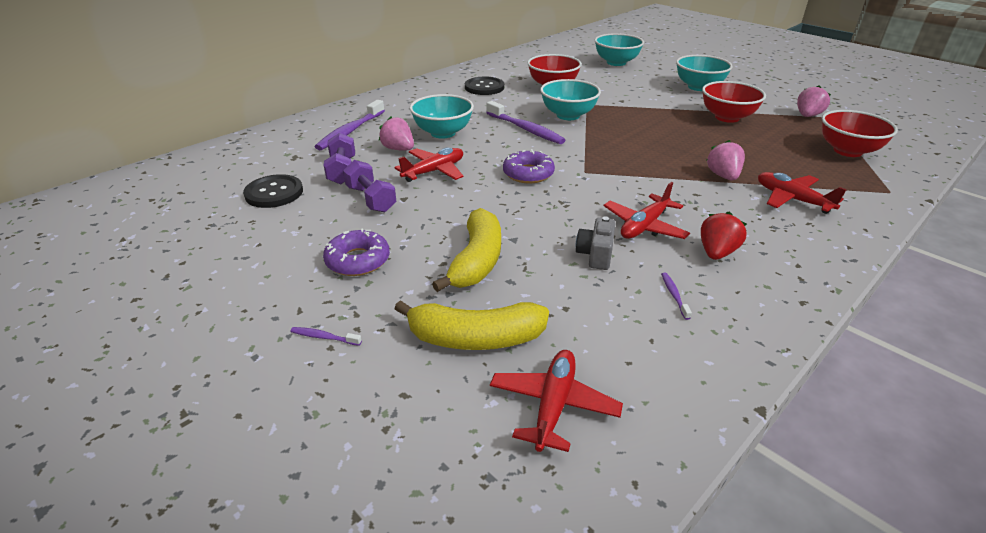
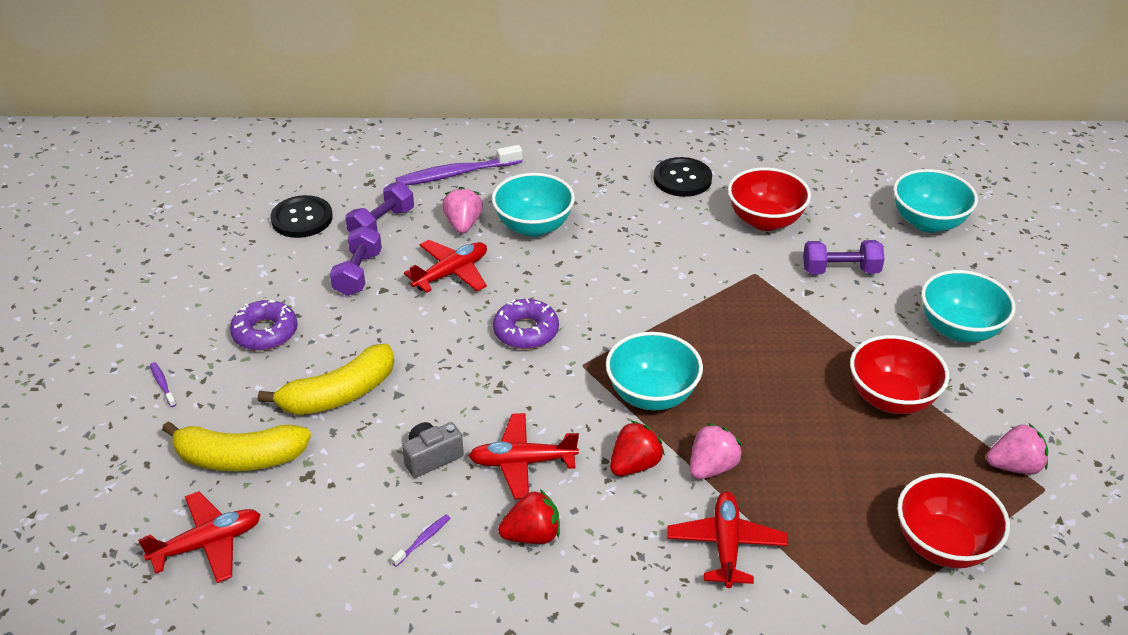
camera: 45 degrees right, 5 degrees up
(434, 171) = (451, 273): red plane -> red plane turned 45 degrees counterclockwise
(475, 338) = (239, 458): yellow banana -> yellow banana turned 45 degrees counterclockwise
(525, 129) = (621, 271): purple toothbrush -> none
(568, 115) = (701, 278): turquoise bowl -> turquoise bowl (652, 395)
(618, 89) = (840, 270): none -> purple dumbbell
(693, 194) = (635, 465): none -> red strawberry

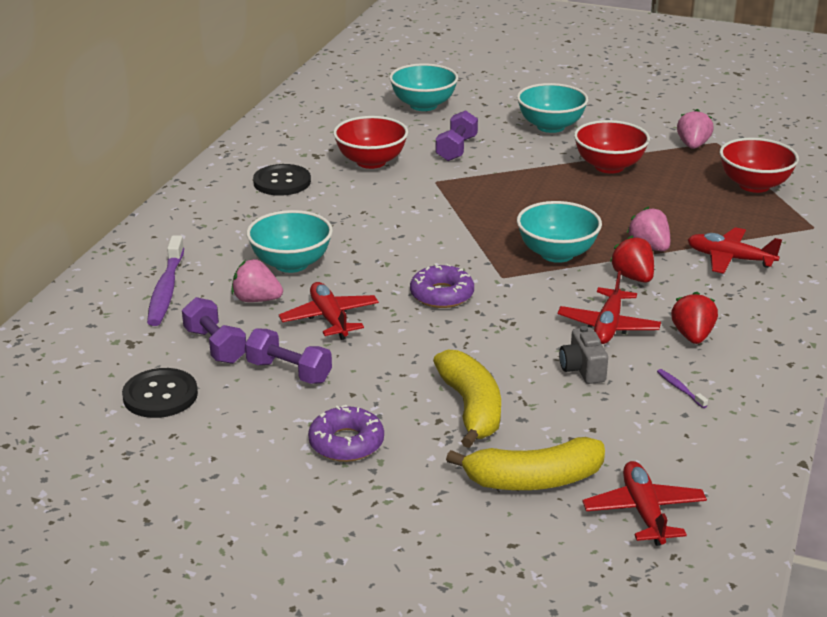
camera: 70 degrees left, 10 degrees down
(163, 384) = (390, 523): purple toothbrush -> none
(239, 458) = (533, 480): yellow banana -> yellow banana turned 60 degrees clockwise

